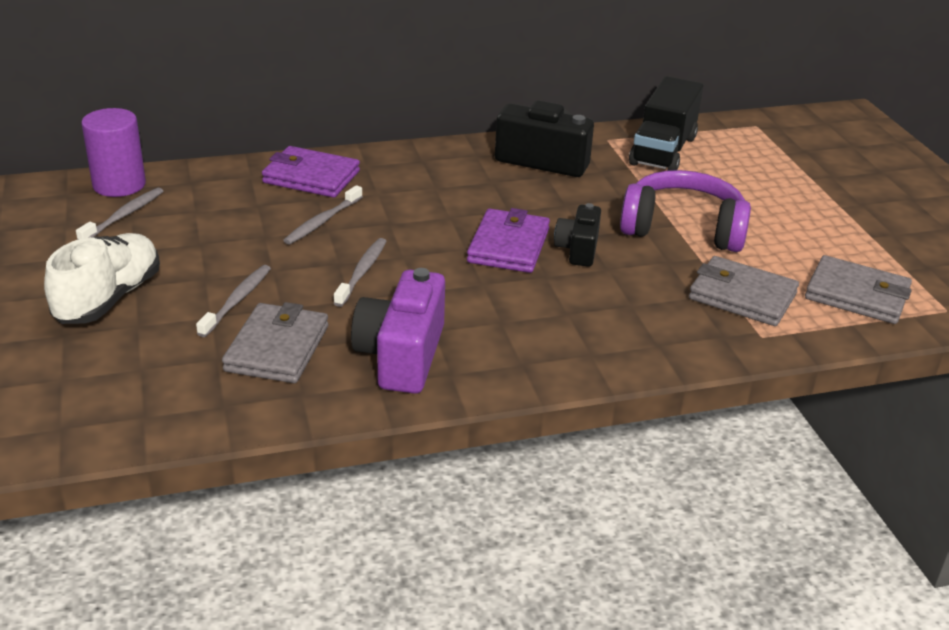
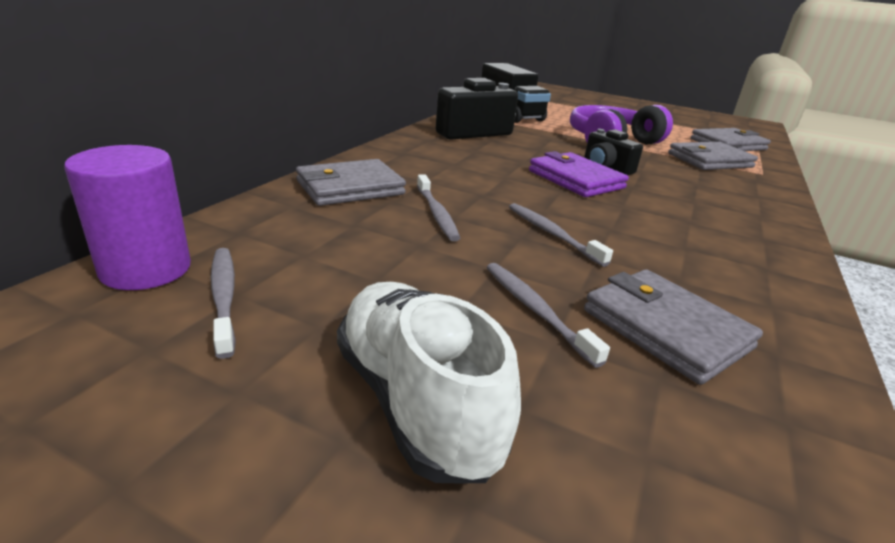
camera: 50 degrees left, 5 degrees down
(311, 177) = (350, 188): purple wallet -> grey wallet
(401, 356) = (723, 275): purple camera -> none

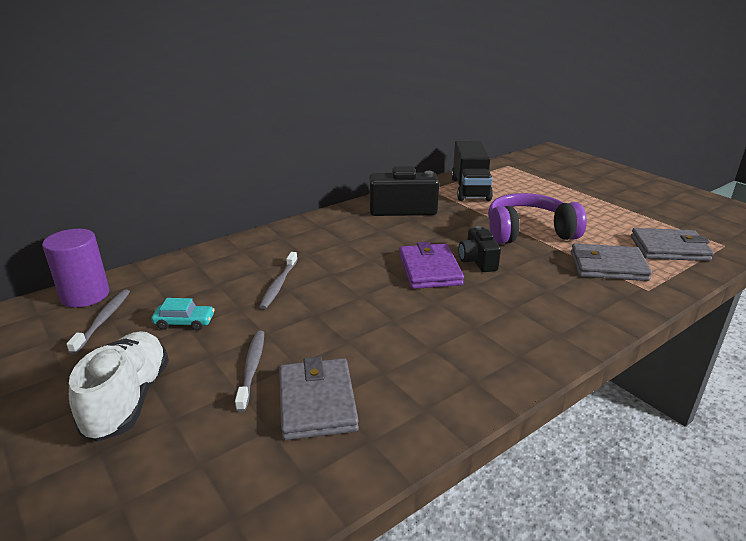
camera: 30 degrees right, 0 degrees up
(350, 188) = (246, 254): grey wallet -> none
(366, 275) = (184, 322): none -> turquoise car
(552, 234) = (339, 316): grey toothbrush -> none

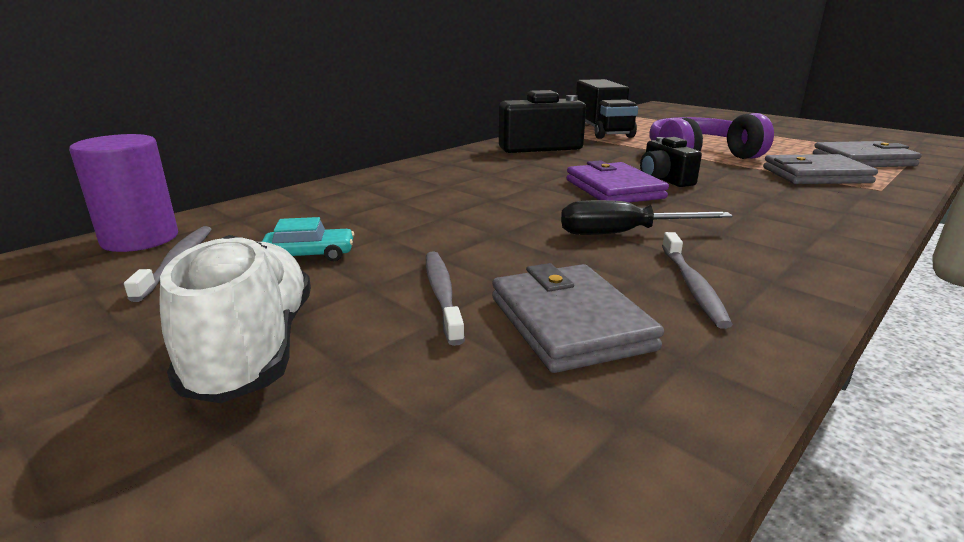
camera: 10 degrees left, 5 degrees down
(279, 285) = (428, 212): grey toothbrush -> grey toothbrush (692, 285)
(404, 322) = (623, 233): none -> black screwdriver

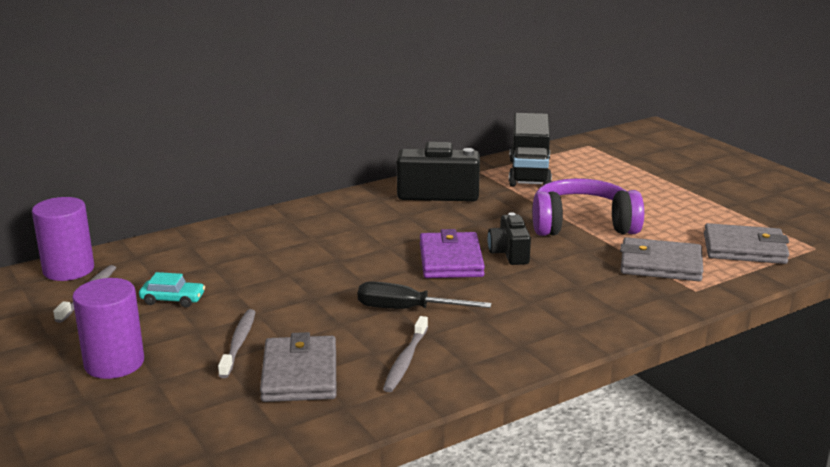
camera: 15 degrees right, 0 degrees up
(253, 349) = (114, 363): white shoe -> purple cylinder

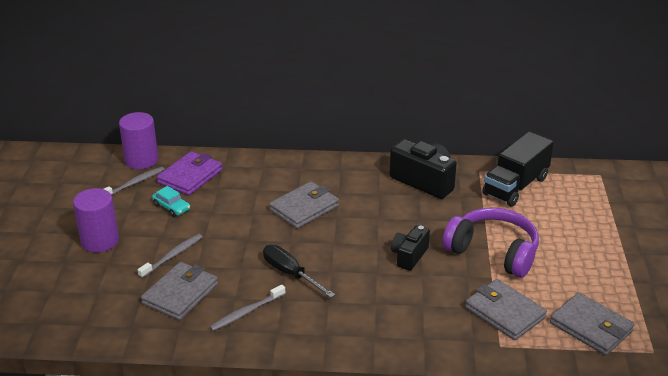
camera: 35 degrees right, 10 degrees up
(341, 251) = (304, 208): none -> grey wallet
(450, 260) = (363, 245): purple wallet -> purple wallet (190, 176)

